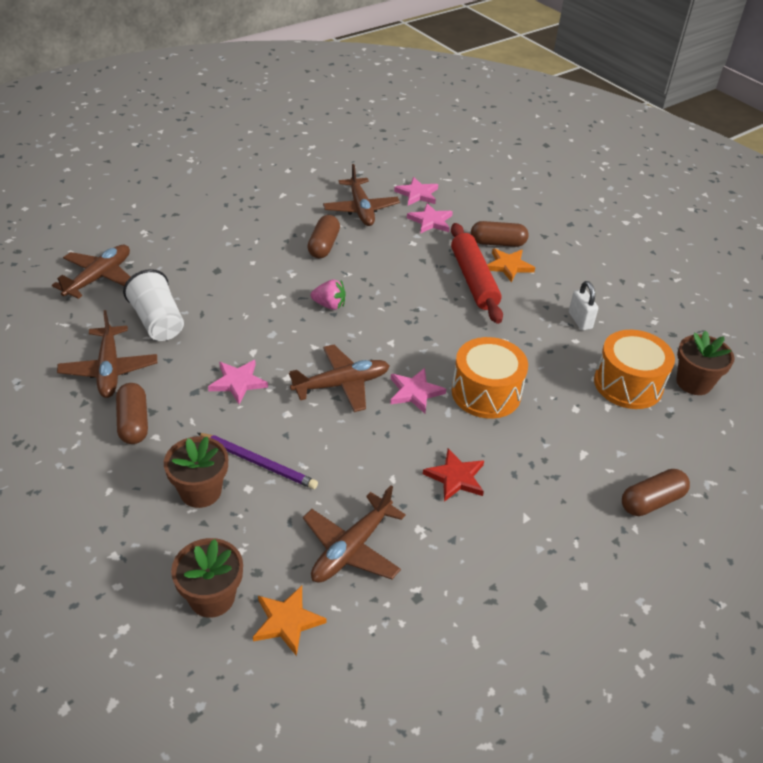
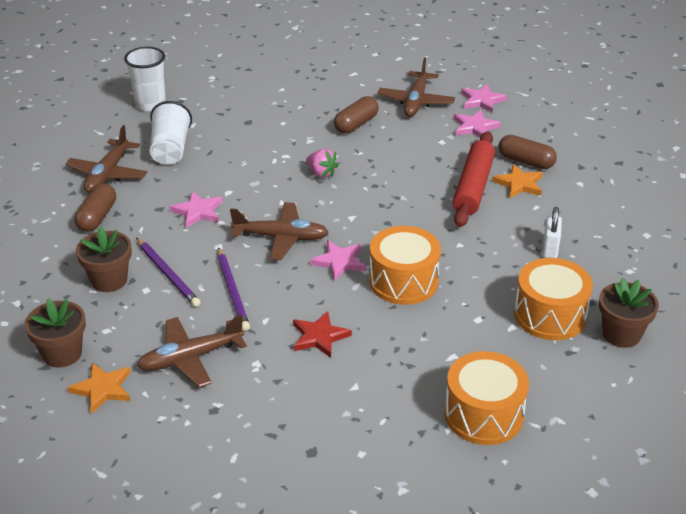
camera: 30 degrees right, 5 degrees down
(99, 277) = (150, 104): brown plane -> white cup
(338, 458) = (232, 291): none -> purple pencil
(651, 501) = (484, 414): brown capsule -> orange drum

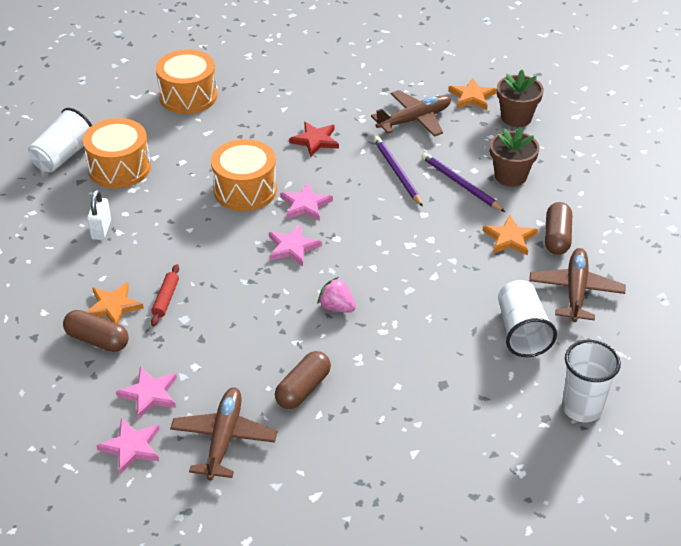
camera: 175 degrees right, 5 degrees up
(143, 219) = (510, 238): none -> orange star
(198, 211) = (457, 250): pink star -> pink star (292, 247)
(281, 237) = (365, 226): brown plane -> none
(473, 187) = (166, 299): red rolling pin -> red rolling pin, size x0.48
(621, 334) = (63, 156): brown flower pot -> white cup

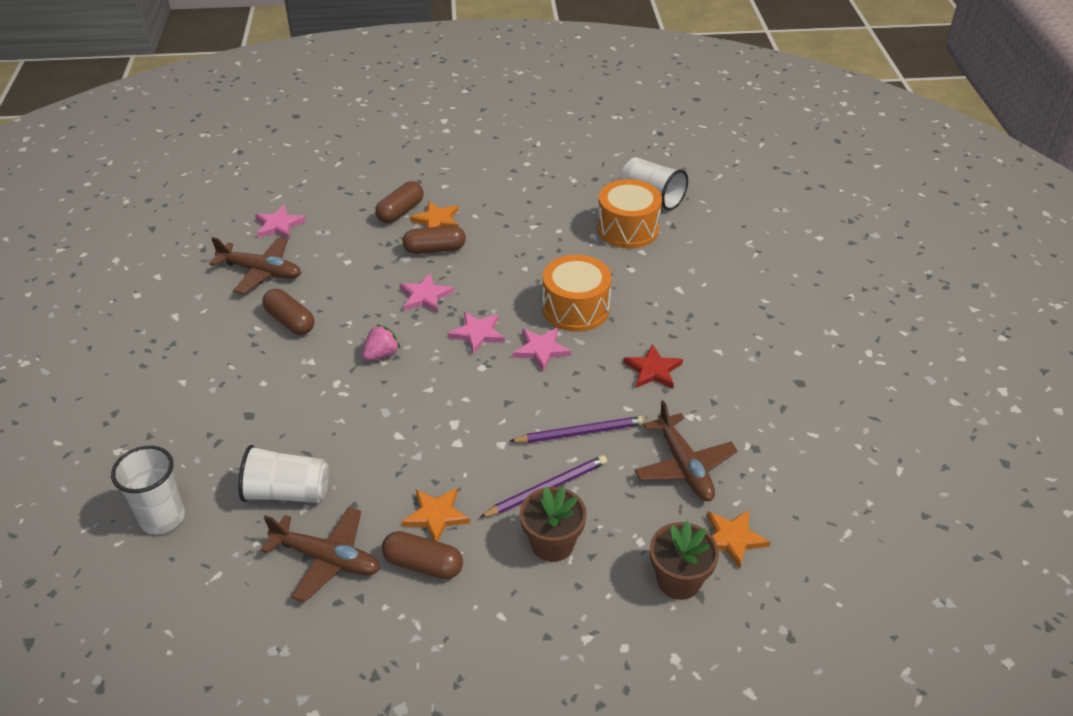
camera: 100 degrees right, 0 degrees up
(101, 230) = (539, 216): white padlock -> none
(149, 394) = (328, 236): pink star -> pink star (425, 296)
(166, 299) = (434, 249): red rolling pin -> brown capsule
(188, 96) = (747, 279): orange drum -> none

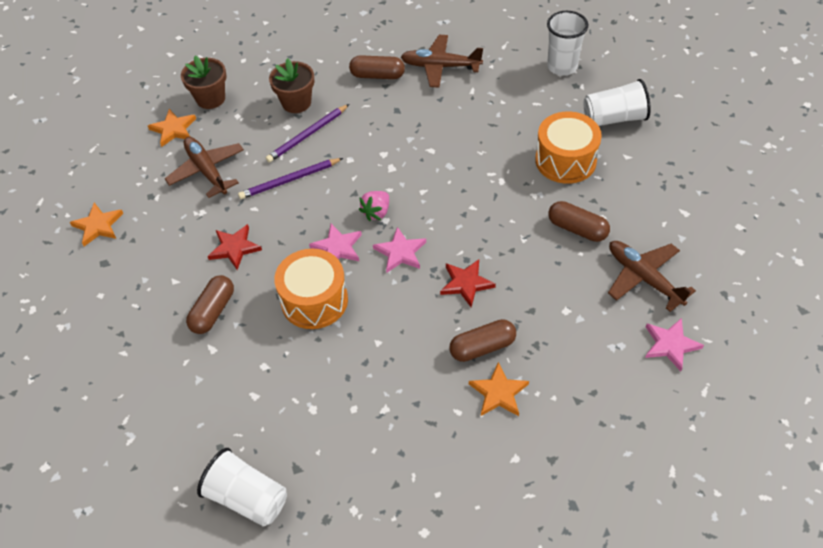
camera: 170 degrees right, 10 degrees up
(261, 271) = (643, 278): brown plane -> brown plane turned 45 degrees clockwise
(287, 492) = (490, 97): white cup -> white cup (614, 118)
(381, 354) = (477, 213): pink strawberry -> pink strawberry (376, 212)
(400, 211) = (547, 398): brown capsule -> brown capsule (213, 311)
(425, 296) = (466, 283): pink star -> red star
(436, 516) = (380, 103): orange star -> orange star (98, 226)
(627, 229) = (273, 429): orange drum -> orange drum (565, 160)

